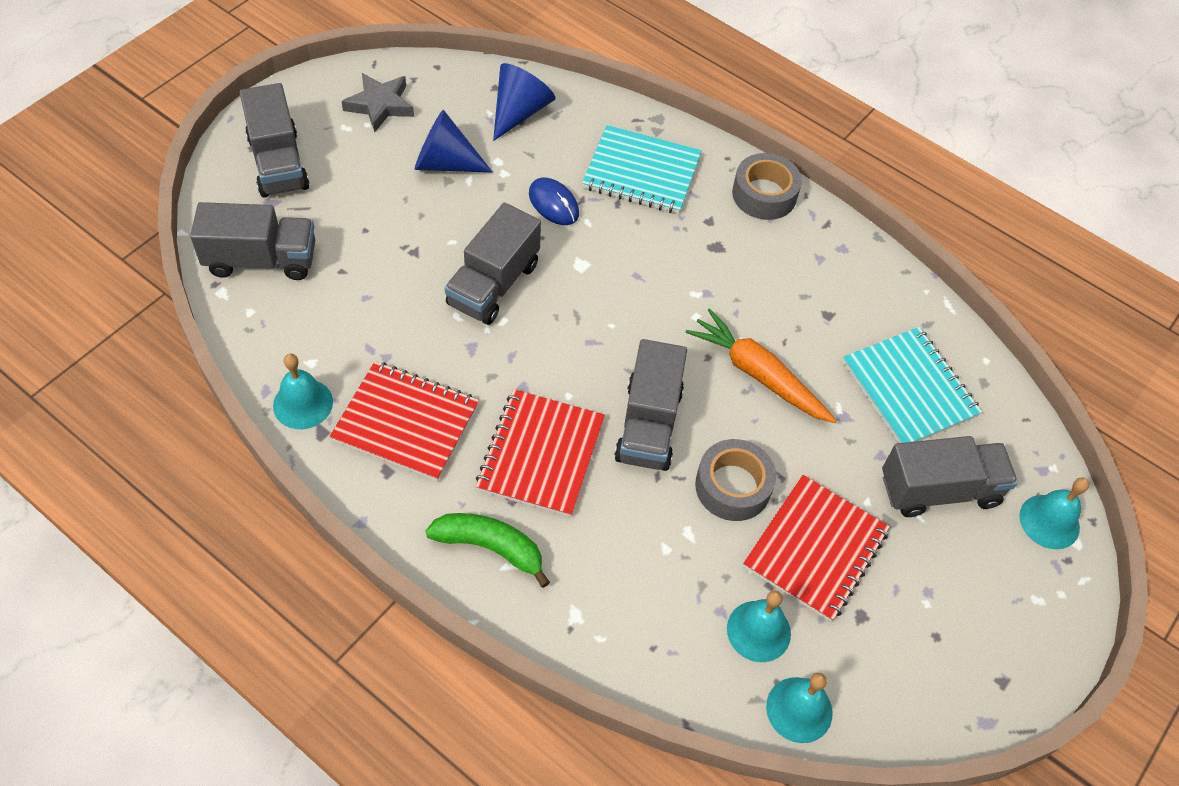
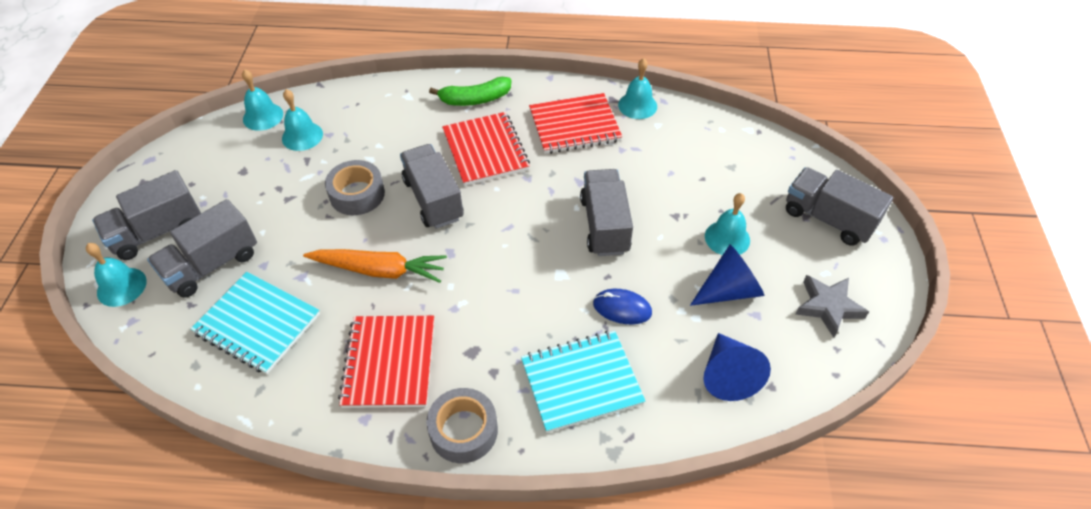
camera: 150 degrees right, 5 degrees down
(261, 260) = (753, 157): grey truck -> grey truck (157, 231)
(392, 203) = (727, 238): none -> turquoise bell
(815, 549) = (286, 189): red notebook -> red notebook (389, 363)

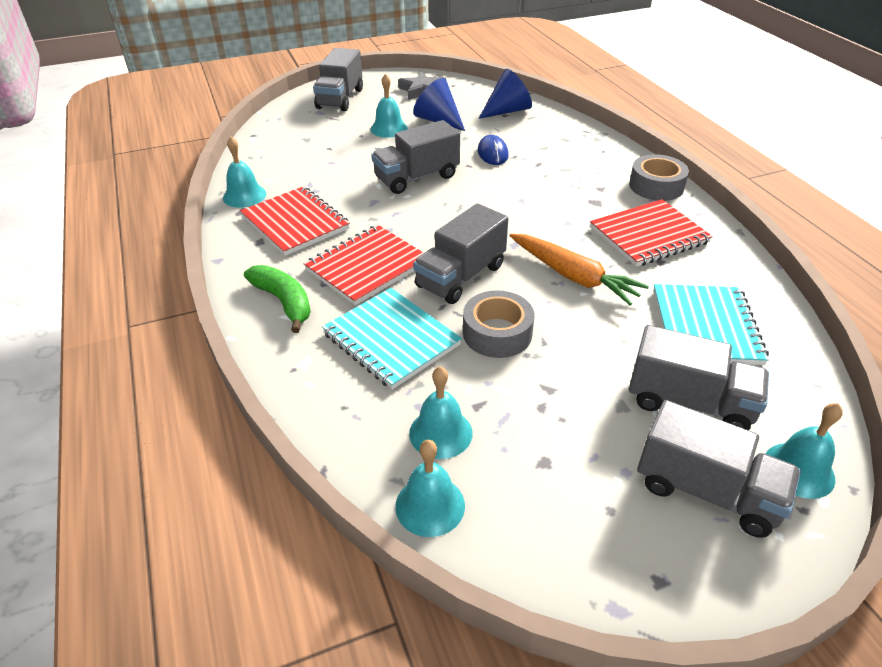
camera: 115 degrees left, 10 degrees down
(379, 270) = (573, 276): orange carrot -> orange carrot turned 150 degrees clockwise
(581, 382) = (568, 154): turquoise notebook -> turquoise notebook (391, 339)

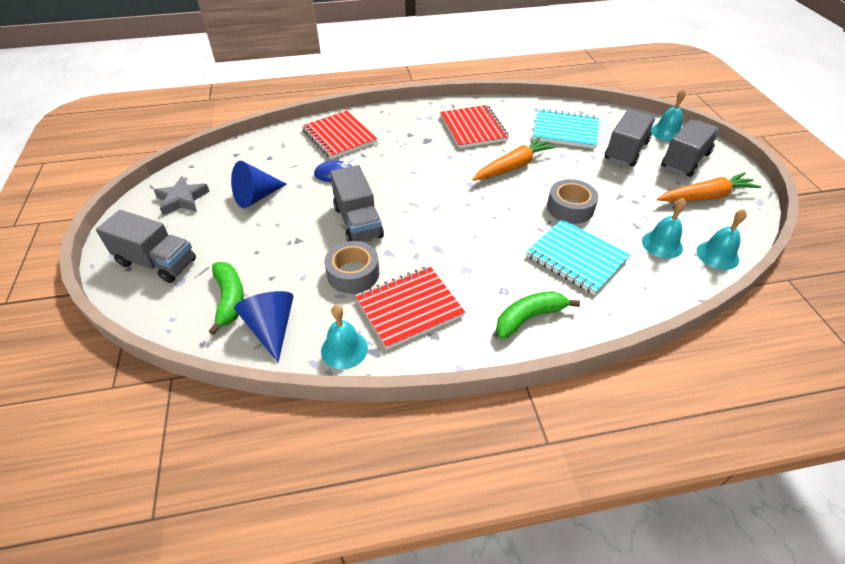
camera: 80 degrees left, 5 degrees up
(301, 135) = (229, 299): none -> green banana
(367, 266) = (487, 264): red notebook -> red notebook (339, 136)
(389, 128) = (253, 231): turquoise bell -> none
(391, 339) = (576, 258): turquoise notebook -> turquoise notebook turned 75 degrees clockwise
(461, 276) = (506, 215): grey truck -> none
(507, 111) = (263, 155): blue cone -> blue cone (271, 328)
(595, 510) = (705, 197): none -> orange carrot
(656, 186) = (415, 112): grey tape -> grey tape (353, 273)

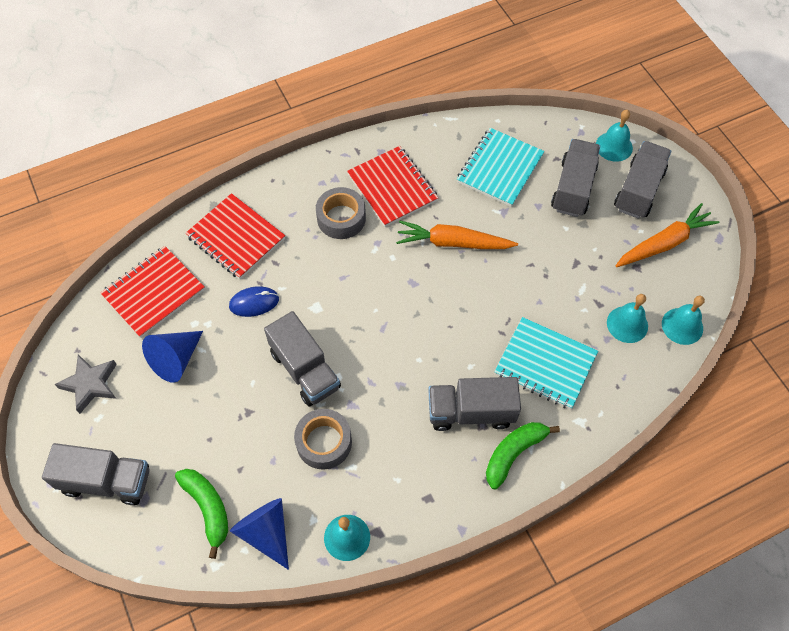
camera: 15 degrees left, 15 degrees up
(409, 308) = (395, 471): red notebook -> red notebook (154, 293)
(496, 278) = (471, 412): none -> grey truck
(513, 166) = (453, 243): orange carrot -> orange carrot turned 120 degrees counterclockwise
(565, 131) = (500, 168): turquoise notebook -> turquoise notebook turned 60 degrees counterclockwise
(570, 208) = (527, 294): grey tape -> grey tape (341, 218)

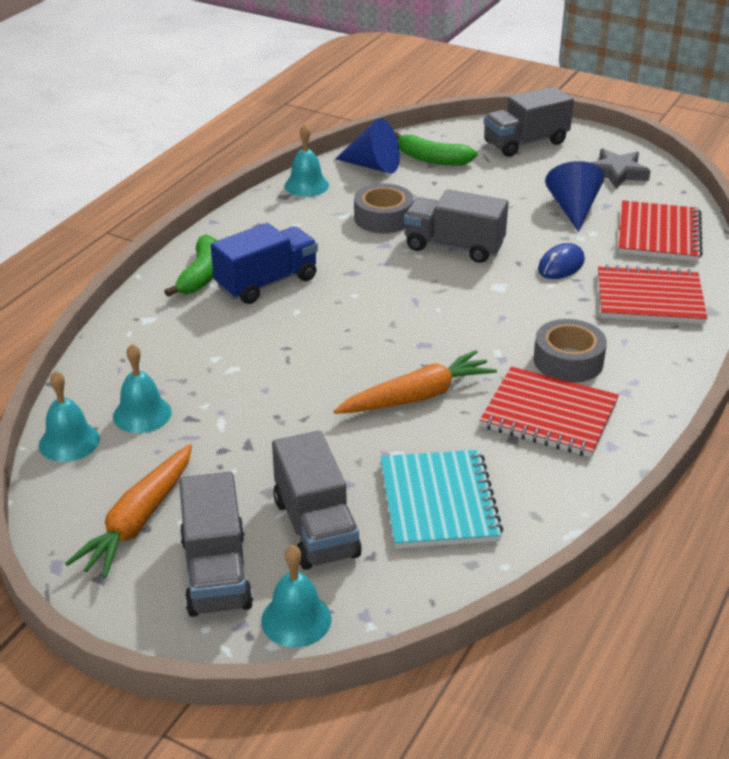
camera: 145 degrees right, 25 degrees down
(471, 412) = (267, 283): grey truck -> blue truck
(545, 364) = (217, 343): turquoise notebook -> none

